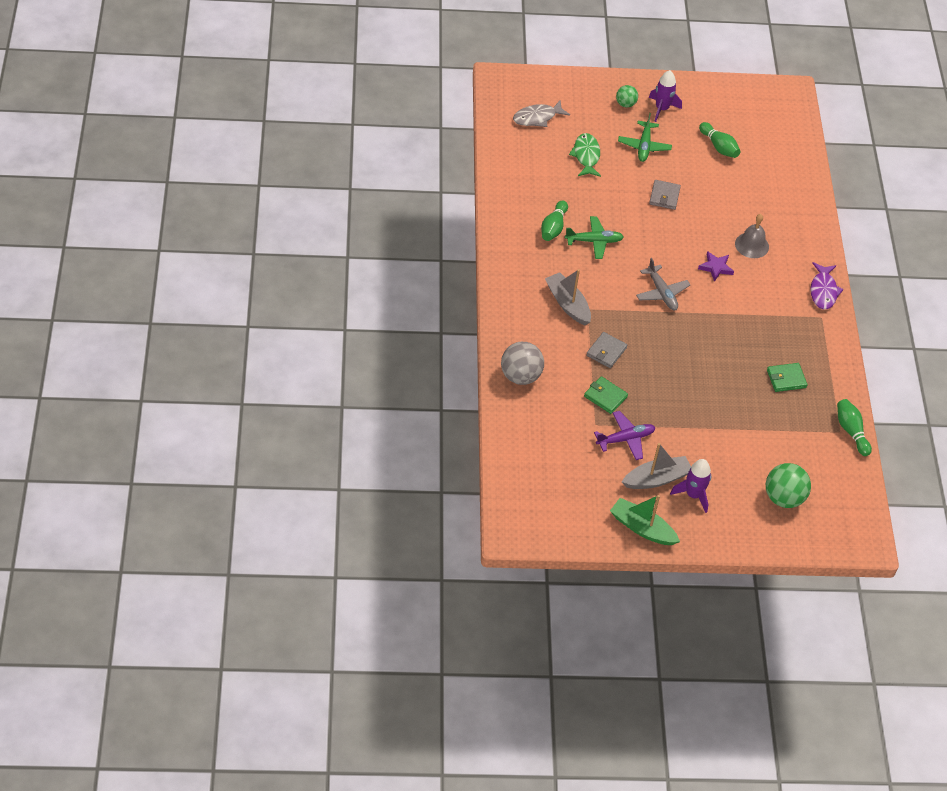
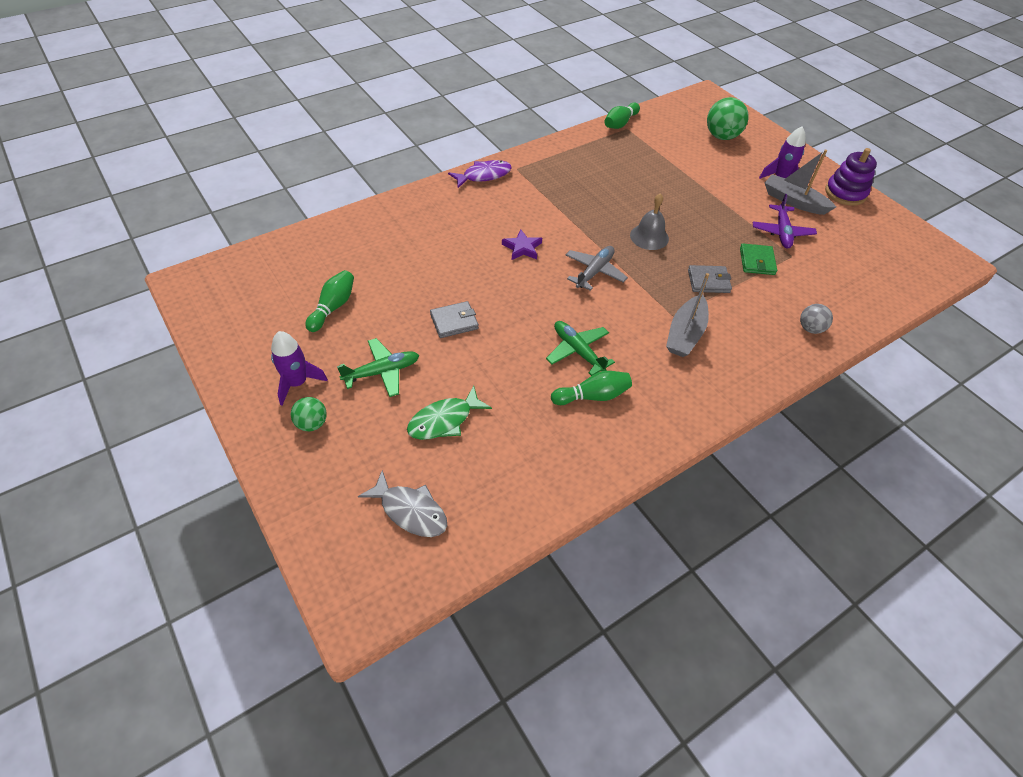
camera: 120 degrees left, 0 degrees up
(520, 376) = (810, 328): grey ball -> grey ball, size x0.58
(625, 439) = (782, 232): purple plane -> purple plane turned 120 degrees counterclockwise
(642, 528) = (845, 193): green boat -> purple stacking toy
(752, 245) = (467, 234): grey bell -> grey bell (649, 237)
(786, 379) = (607, 167): green wallet -> none

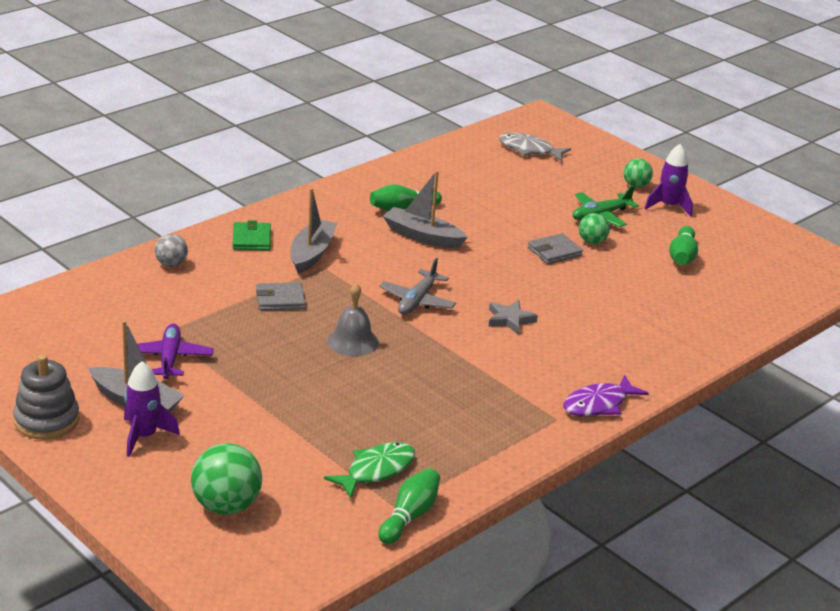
camera: 170 degrees right, 20 degrees down
(411, 333) = (592, 241): none -> green ball
(444, 420) = (528, 191): green fish -> green fish (376, 470)
(522, 248) = (510, 319): purple star -> grey star
(577, 351) = (422, 236): green plane -> grey boat
(757, 261) = (214, 323): green wallet -> green wallet (251, 239)
(845, 193) = (47, 420): purple stacking toy -> grey stacking toy

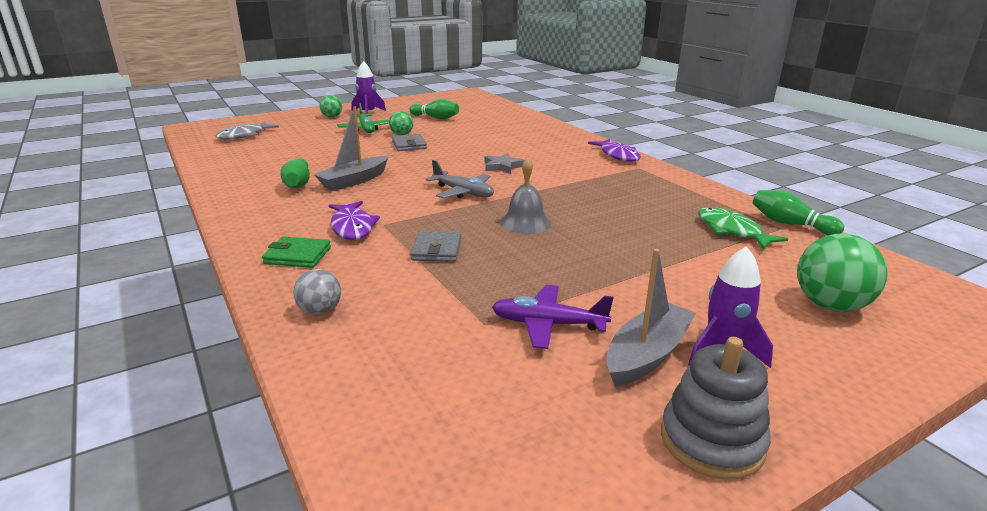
camera: 75 degrees left, 5 degrees down
(312, 253) = (352, 227): grey boat -> purple fish

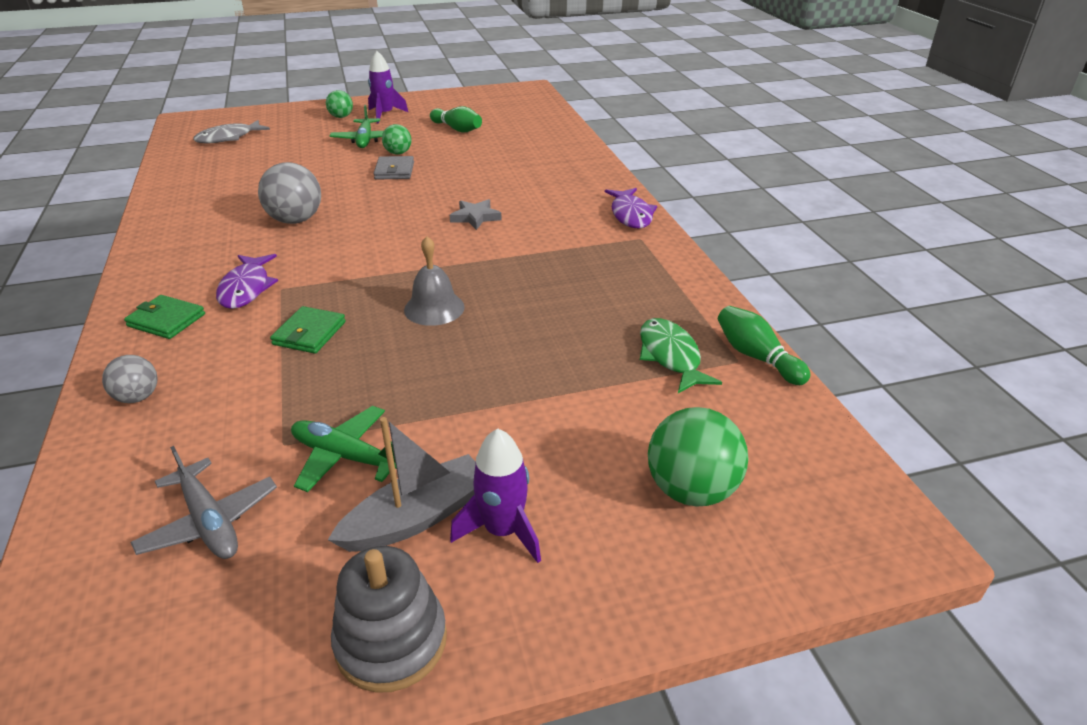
camera: 15 degrees right, 10 degrees up
(298, 183) = (235, 217): green bowling pin -> none
(354, 181) = (296, 220): grey boat -> grey ball
(436, 249) = (309, 333): grey wallet -> green wallet
(463, 192) = (400, 253): grey plane -> grey plane (209, 522)
(548, 324) = (345, 456): purple plane -> green plane

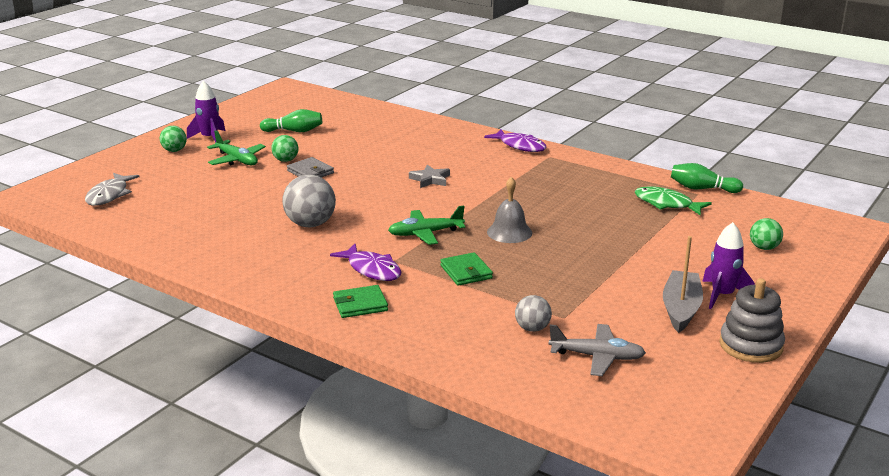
camera: 40 degrees left, 10 degrees down
(138, 397) = (438, 339): grey ball -> grey ball (532, 328)
(345, 456) = (604, 306): green plane -> green plane (425, 233)
(691, 490) = (764, 248): green ball -> green ball, size x0.58

